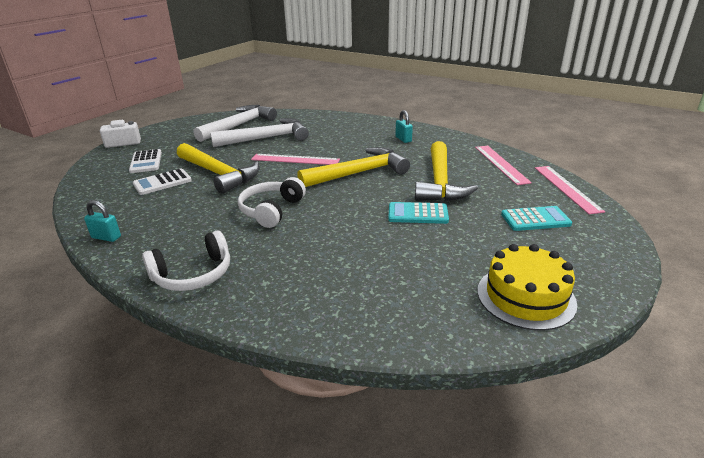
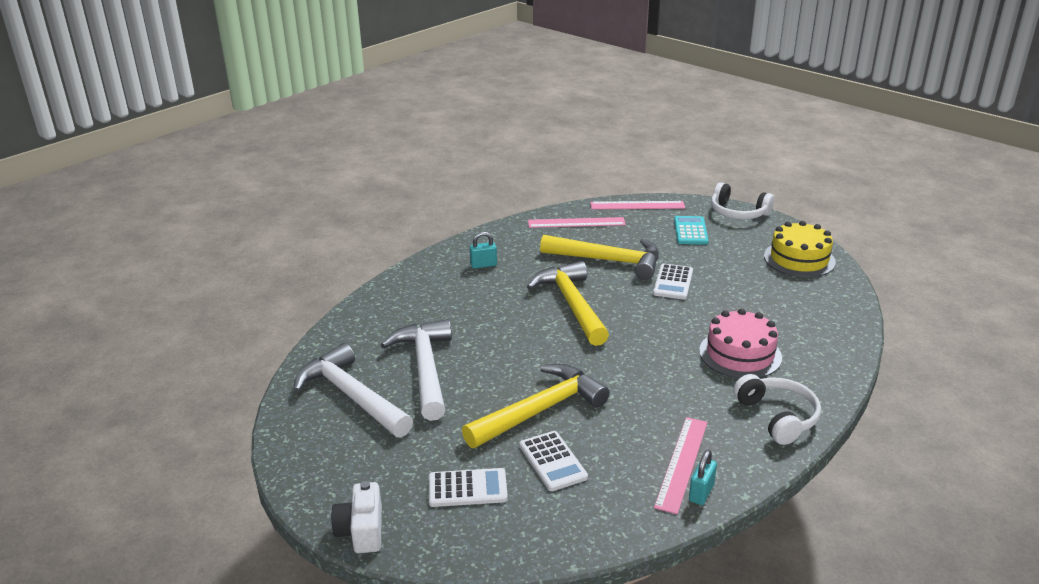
camera: 80 degrees left, 0 degrees up
(271, 210) = (652, 367): white headphones -> white headphones (738, 213)
(295, 159) = (515, 346): pink ruler -> pink ruler (682, 463)
(297, 253) = (740, 354): none -> pink cake
(418, 214) = (673, 282): turquoise calculator -> white calculator

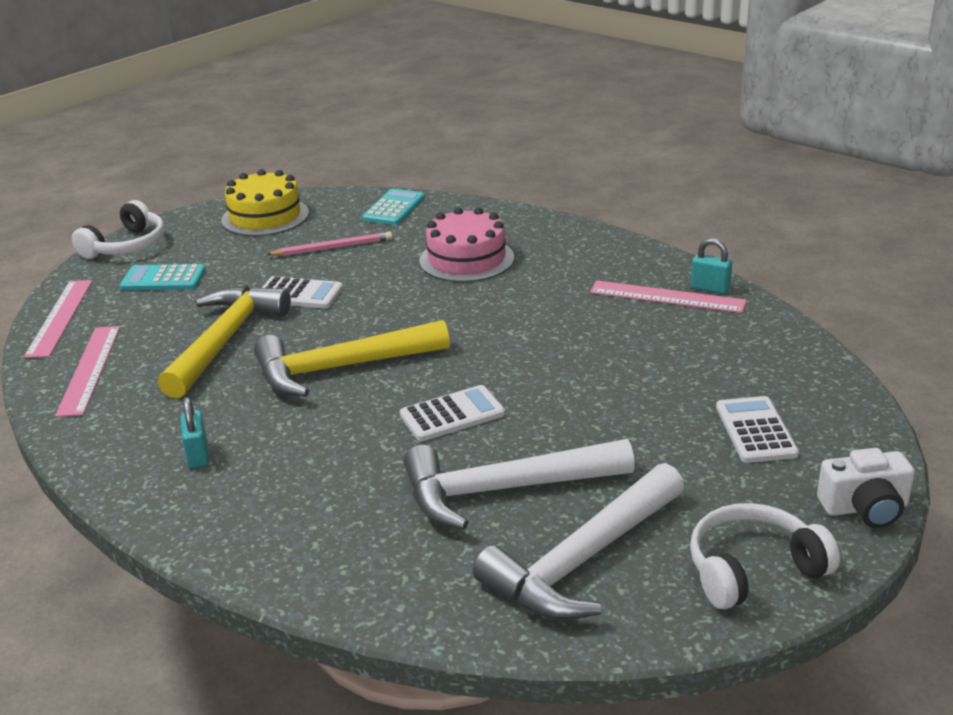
camera: 90 degrees left, 0 degrees up
(540, 410) = (591, 385): yellow hammer -> none
(553, 461) = (687, 373): white calculator -> white calculator (452, 414)
(750, 291) = (332, 248): none -> pink pencil
(777, 417) = (579, 246): white headphones -> white headphones (753, 569)
(832, 316) = (394, 208): none -> turquoise calculator

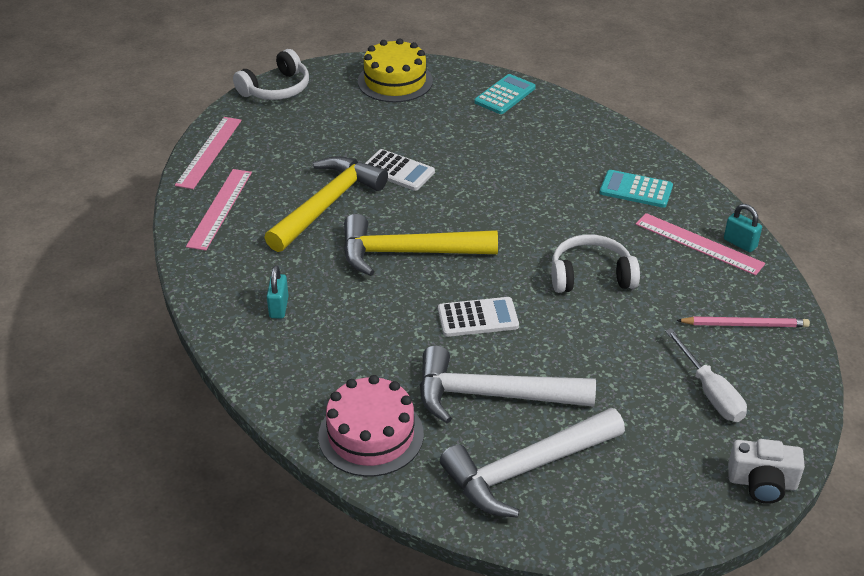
camera: 15 degrees right, 10 degrees up
(163, 279) = (296, 131): turquoise calculator -> turquoise calculator (636, 190)
(332, 248) = (439, 128): pink pencil -> pink pencil (744, 324)
(466, 259) = (546, 165): pink cake -> pink cake (371, 435)
(753, 569) = (649, 511): white headphones -> white headphones (591, 276)
(755, 430) = (710, 392): white calculator -> white screwdriver

